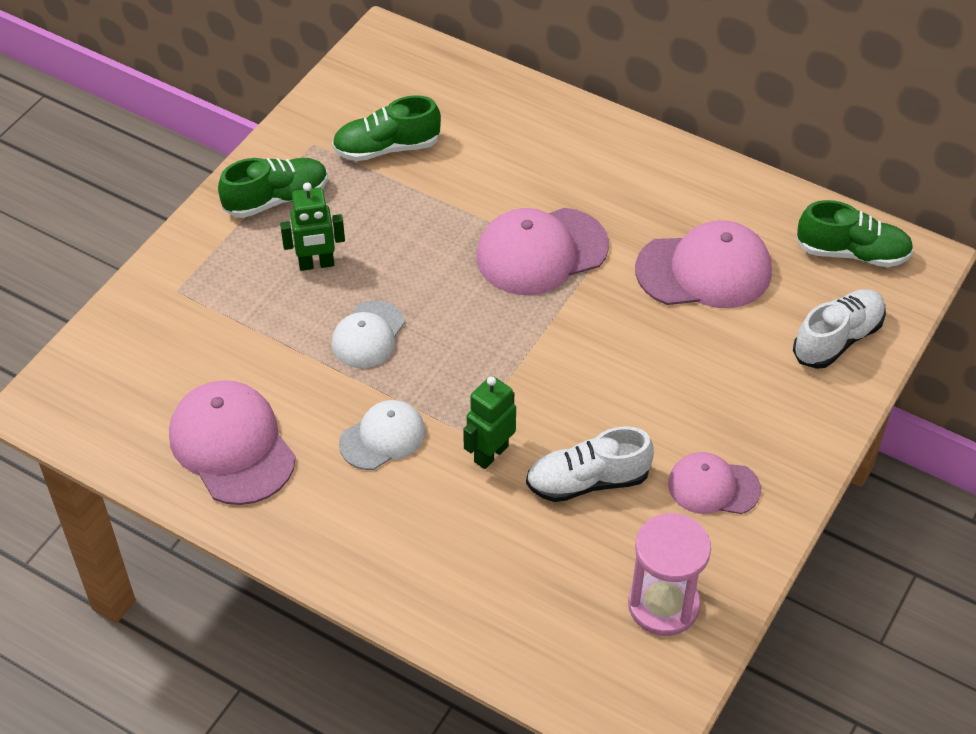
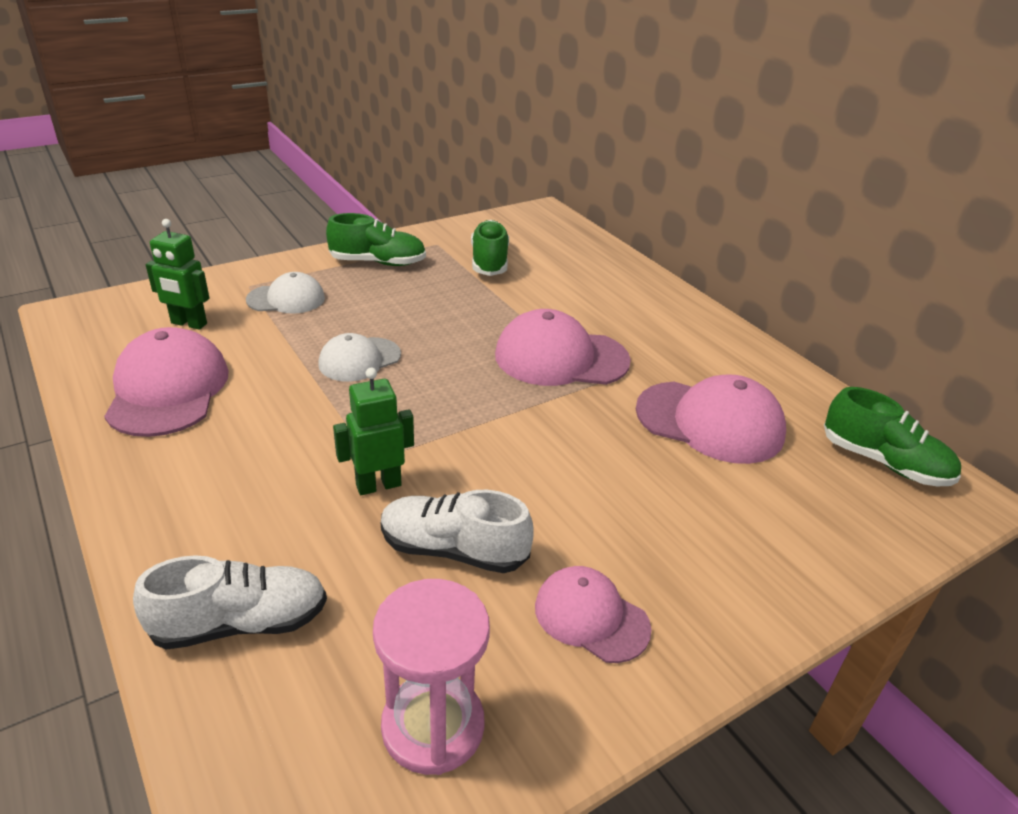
camera: 25 degrees right, 15 degrees down
(316, 264) = (367, 305): green robot -> green robot (188, 324)
(383, 437) = (295, 433): white cap -> white cap (286, 299)
(386, 148) = (489, 261): green shoe -> green shoe turned 75 degrees clockwise
(837, 339) = (830, 531): white shoe -> white shoe (241, 623)

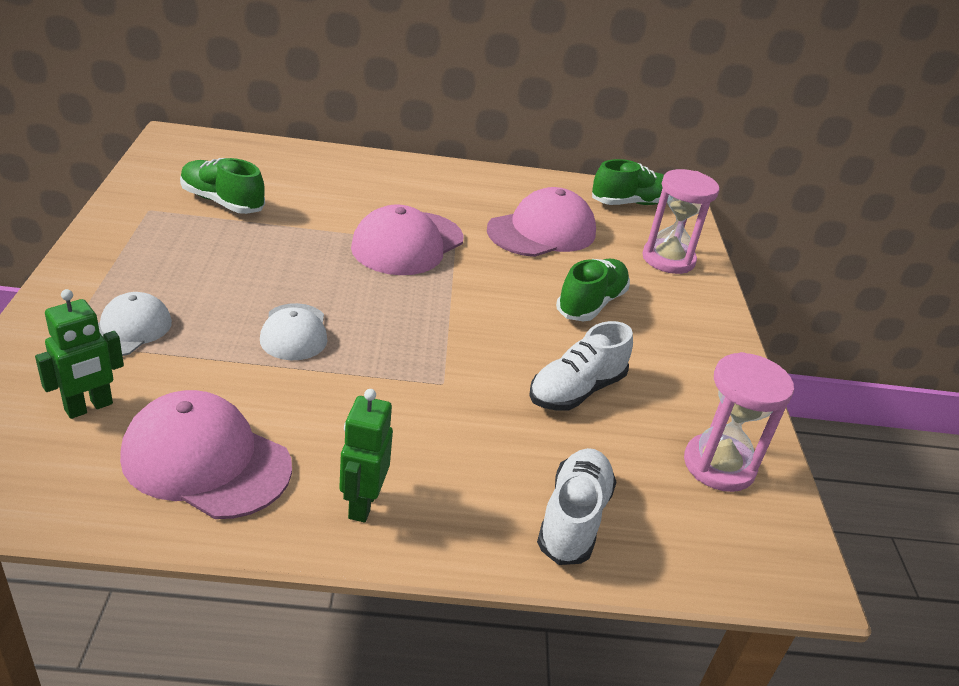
camera: 60 degrees left, 0 degrees up
(378, 262) = (135, 252): green shoe -> green shoe (591, 303)
(378, 485) = (477, 393): green robot -> green robot (362, 504)
(591, 617) = (675, 366): pink cap -> none
(811, 535) = (668, 259): none -> pink hourglass

